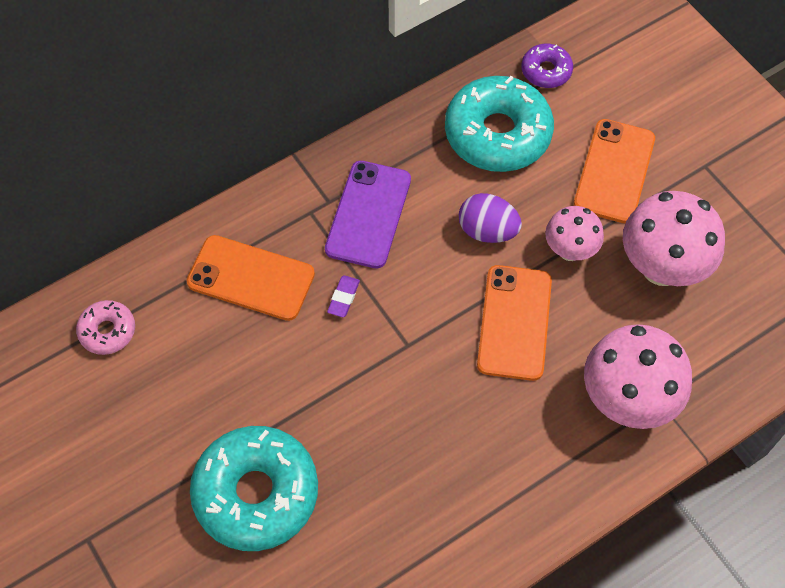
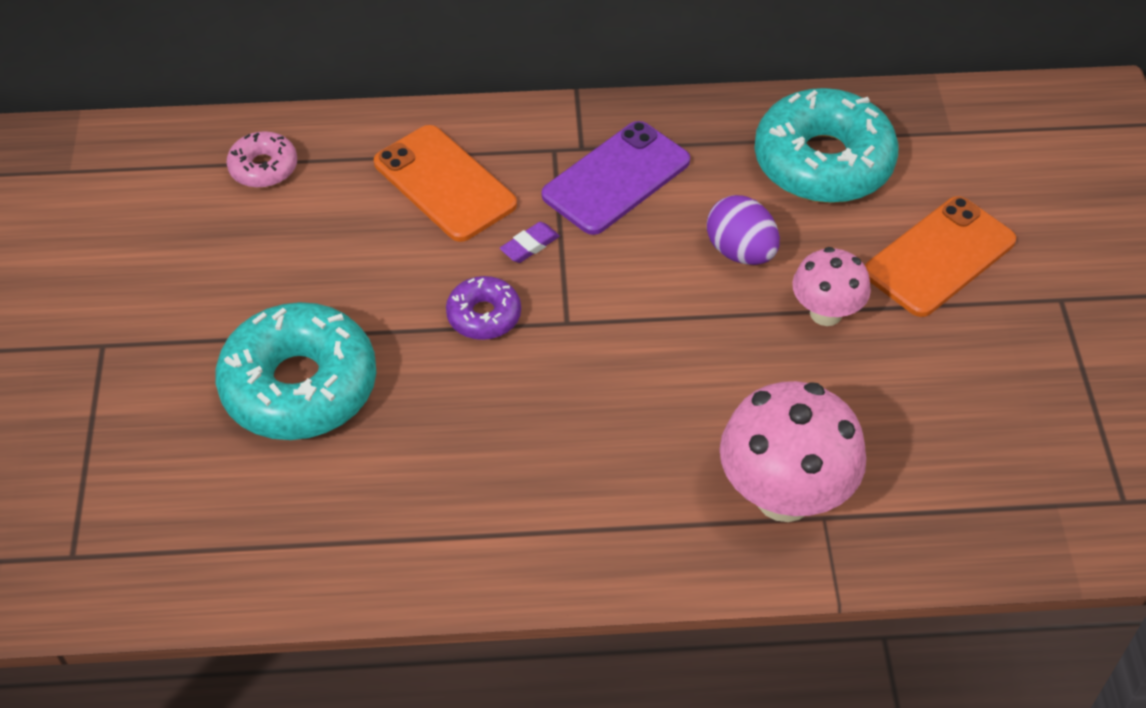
camera: 30 degrees right, 10 degrees down
(514, 322) = (705, 355): orange phone -> none
(546, 71) = (927, 124): purple donut -> purple donut (484, 315)
(661, 267) = (928, 380): pink mushroom -> none

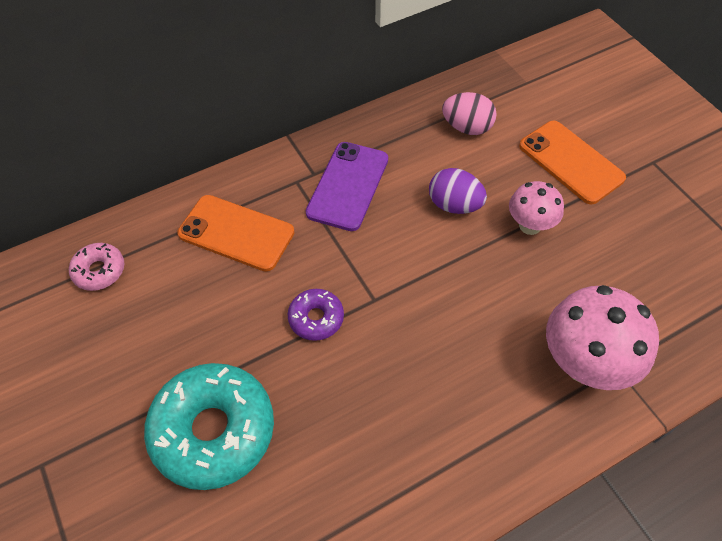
camera: 25 degrees left, 5 degrees up
(529, 245) = (318, 254): purple eraser -> none
(823, 162) = (467, 127): turquoise donut -> pink egg
(939, 257) = (570, 162): orange phone -> orange phone turned 60 degrees counterclockwise

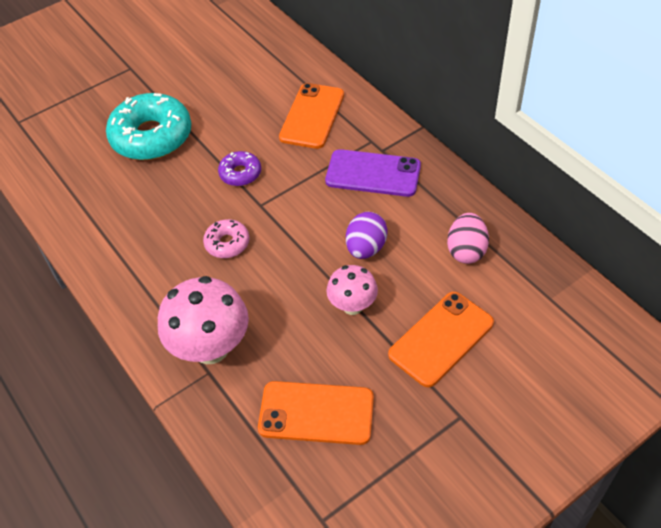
camera: 85 degrees right, 5 degrees down
(99, 271) = (268, 55): pink donut -> pink donut (227, 243)
(660, 269) = (316, 413): none -> orange phone

